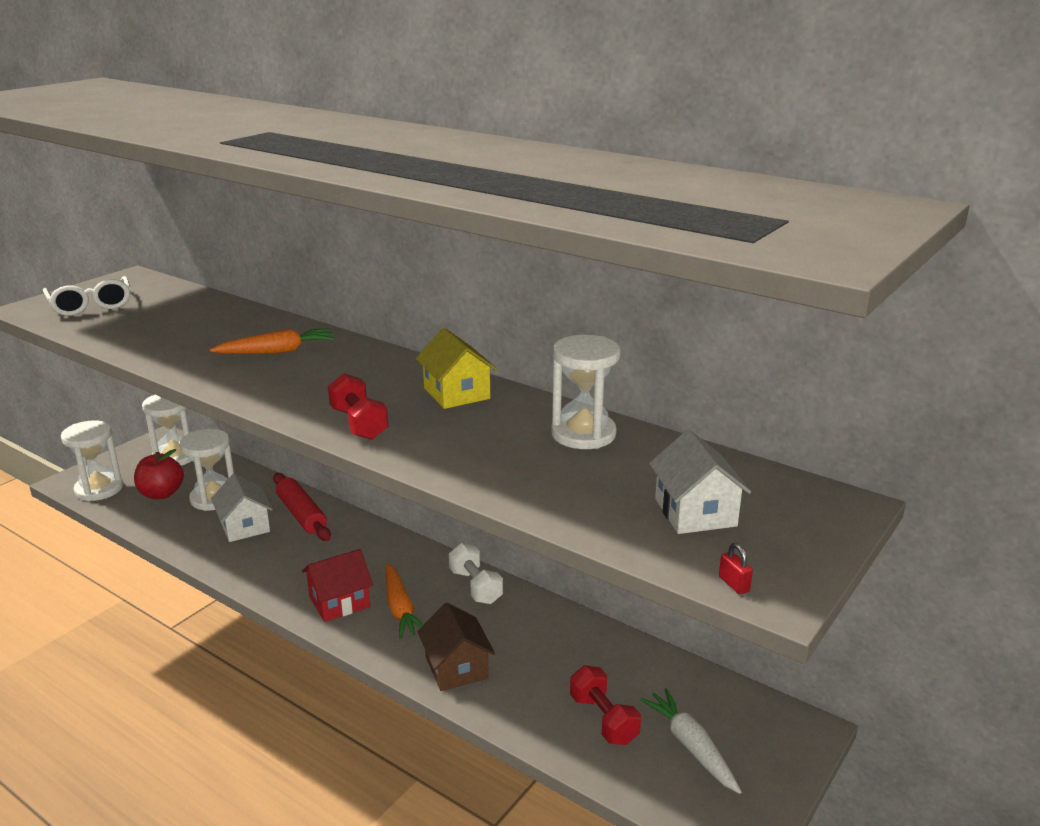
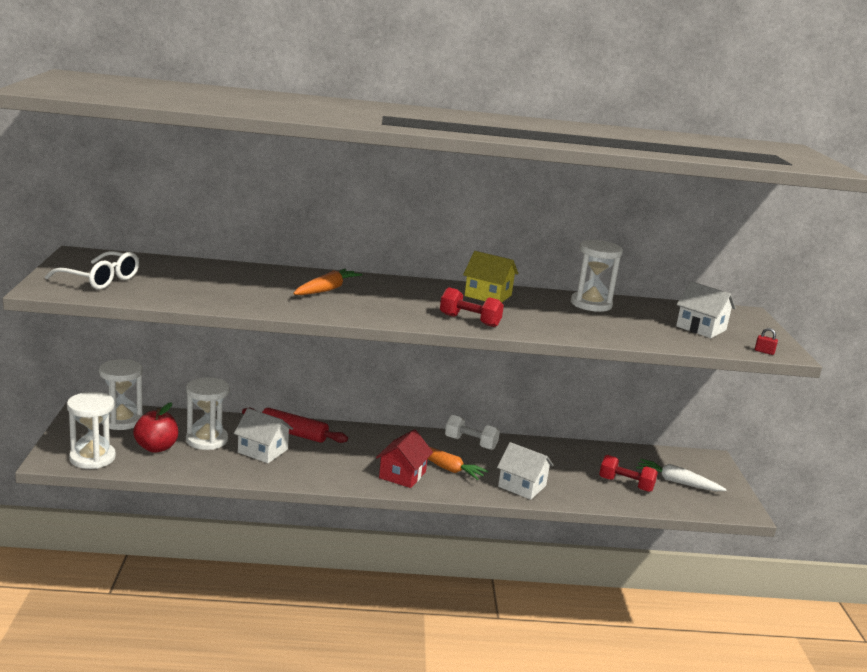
camera: 40 degrees left, 5 degrees down
(456, 668) = (522, 486): brown house -> white house

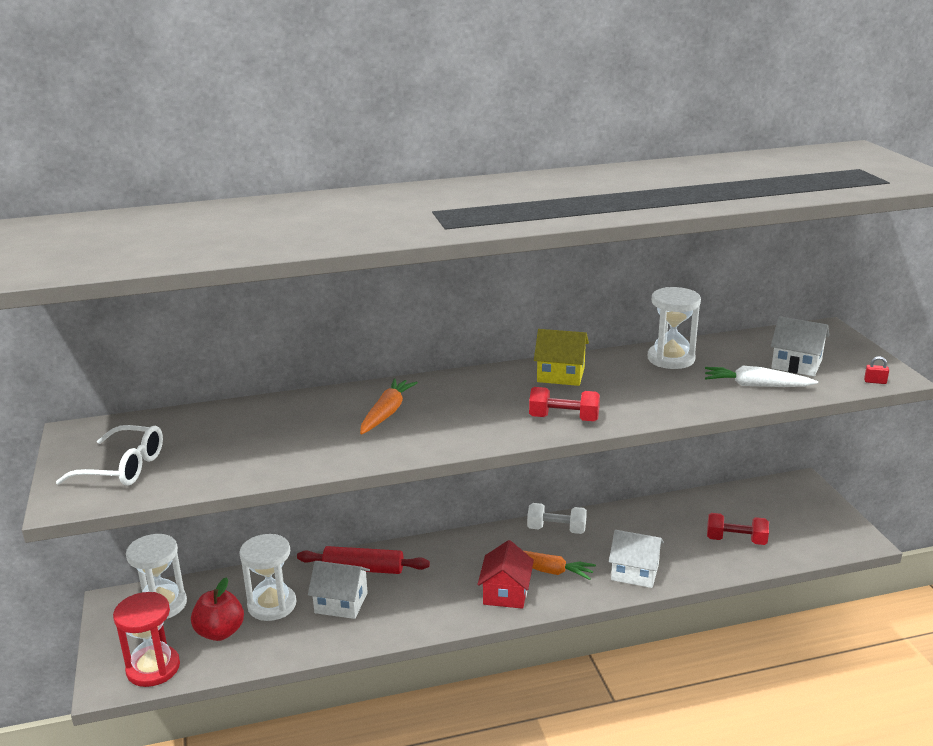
camera: 10 degrees left, 5 degrees up
(92, 458) = (153, 668): white hourglass -> red hourglass
(677, 482) = (784, 522): white carrot -> white carrot (756, 385)

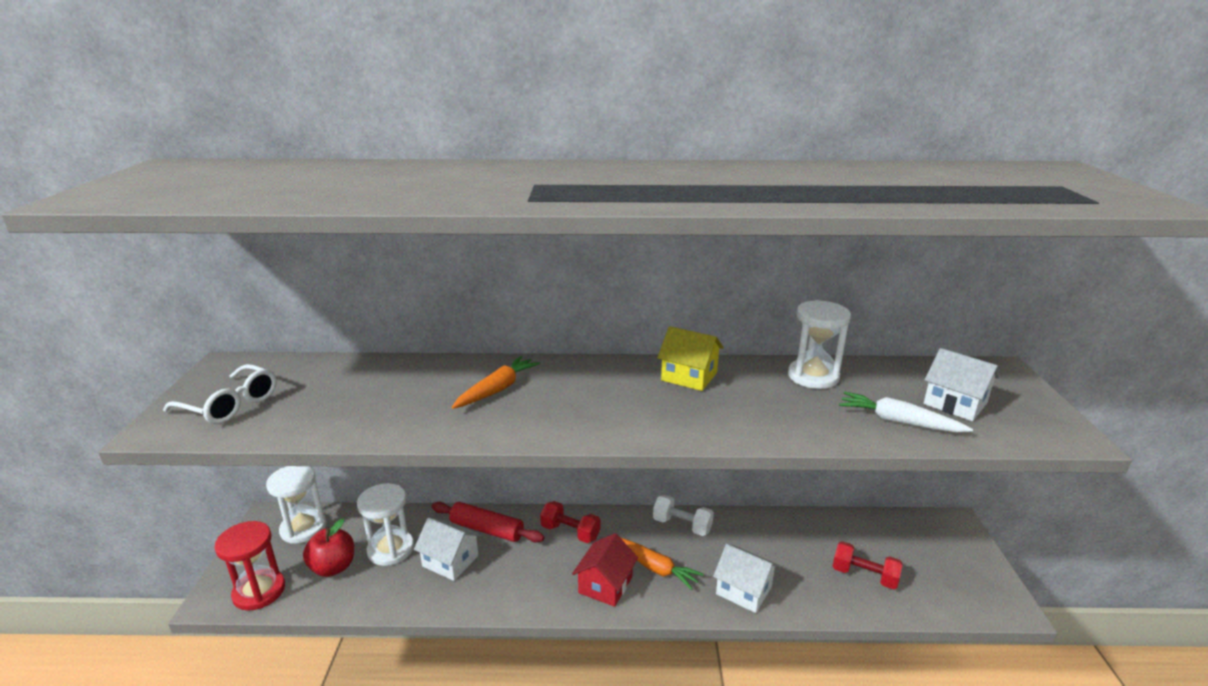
camera: 15 degrees right, 0 degrees up
(564, 418) = (667, 425): red dumbbell -> red dumbbell (570, 532)
(875, 382) = (1047, 440): red padlock -> none

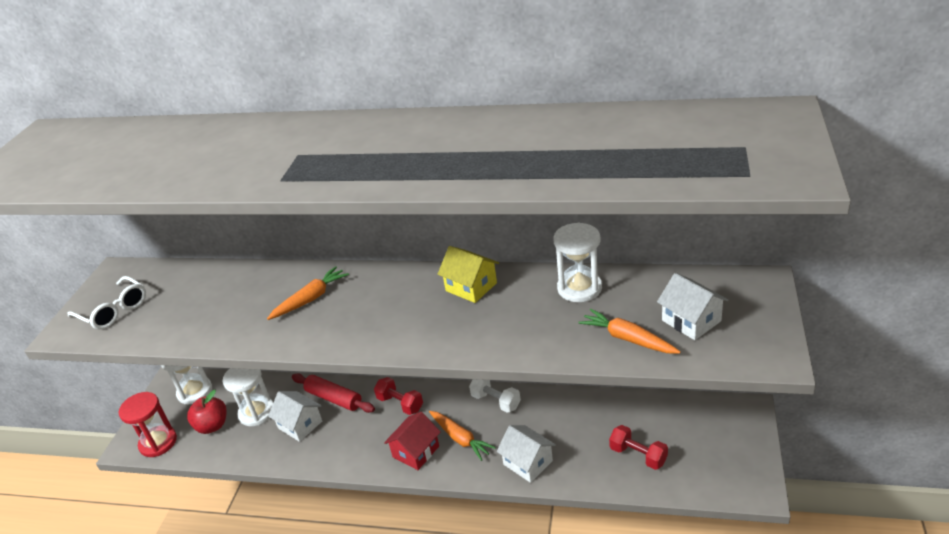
camera: 15 degrees right, 10 degrees up
(898, 421) = (628, 339): white carrot -> orange carrot

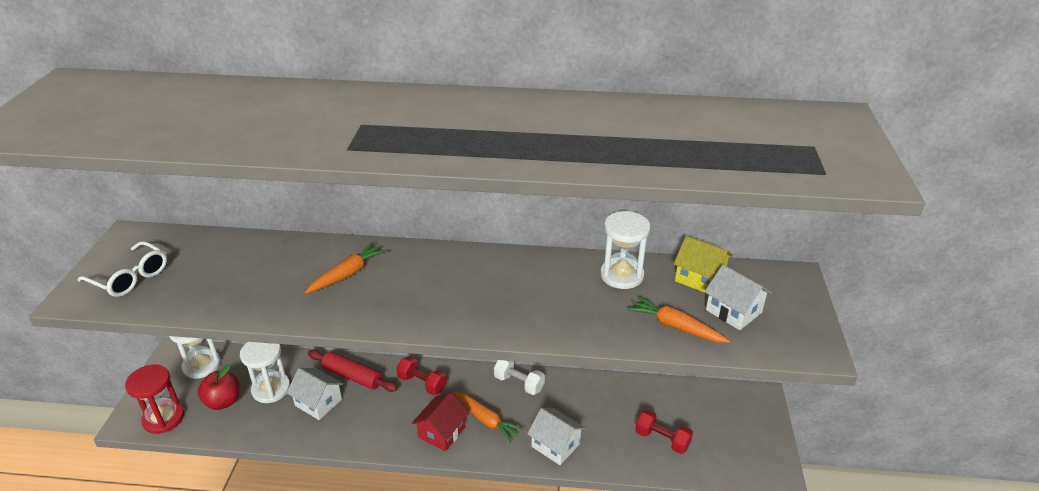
camera: 10 degrees left, 0 degrees up
(471, 287) = (514, 269): yellow house -> yellow house (699, 278)

